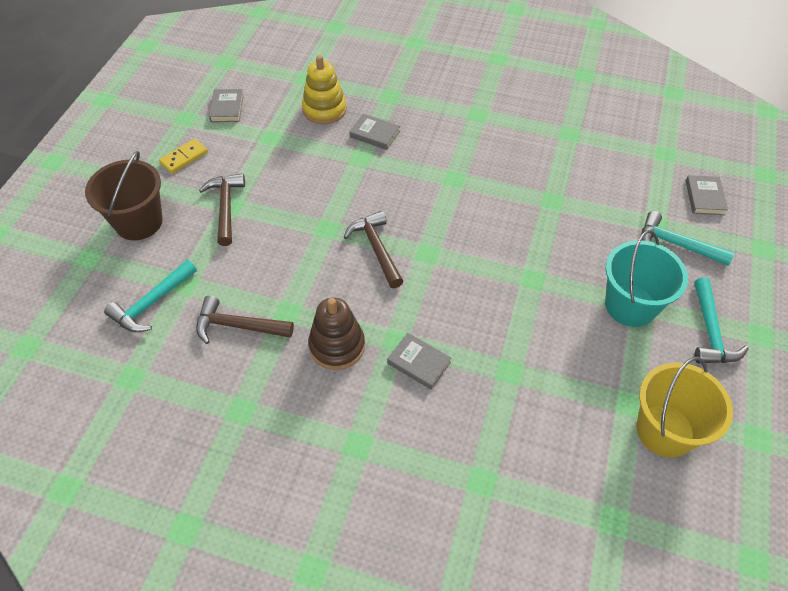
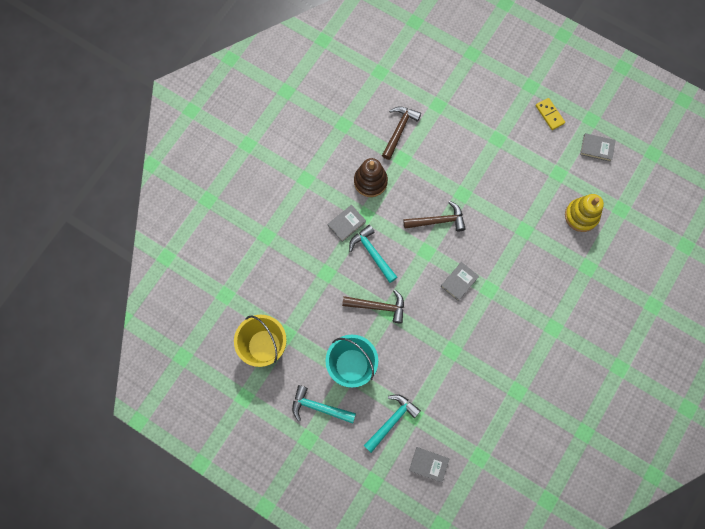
camera: 105 degrees right, 20 degrees up
(138, 222) = (495, 83): brown bucket -> none
(152, 303) = (428, 86): turquoise hammer -> turquoise hammer (372, 253)
(226, 207) = (496, 135): brown hammer -> brown hammer (378, 306)
(374, 134) = (547, 245): grey book -> grey book (459, 282)

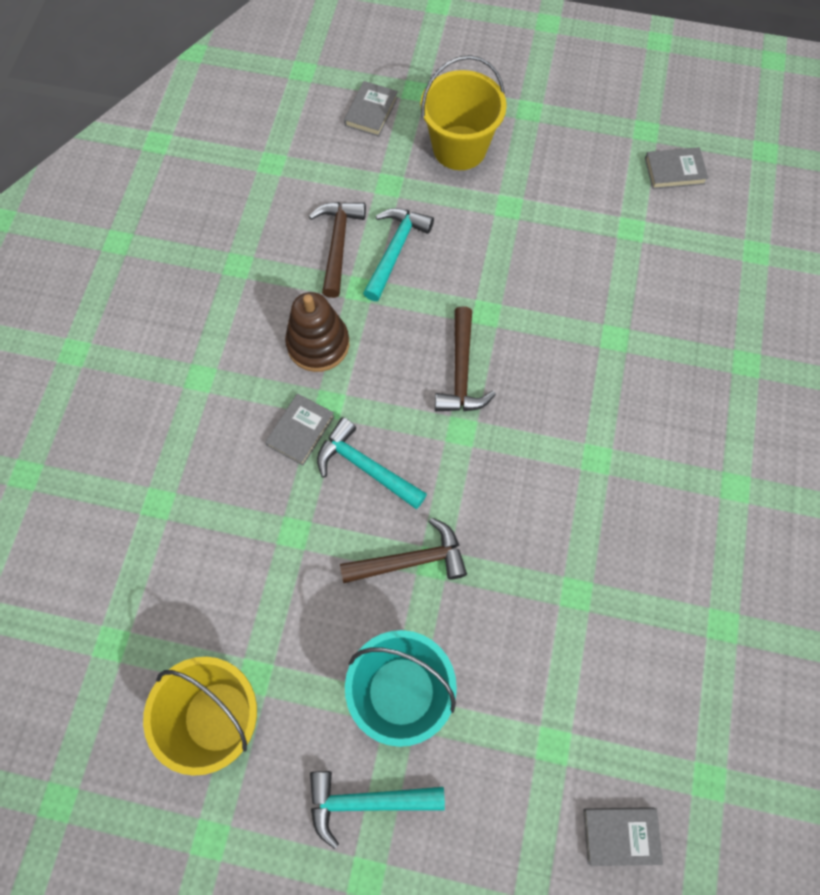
camera: 20 degrees left, 5 degrees down
(392, 421) = (517, 774): turquoise hammer -> turquoise hammer (395, 251)
(437, 221) = (461, 372): brown hammer -> brown hammer turned 120 degrees clockwise
(459, 282) = (539, 464): grey book -> grey book (371, 112)
(484, 96) = (459, 148): none -> yellow bucket
(549, 114) = (577, 143): yellow domino -> none
(581, 216) = (697, 283): yellow stacking toy -> none

